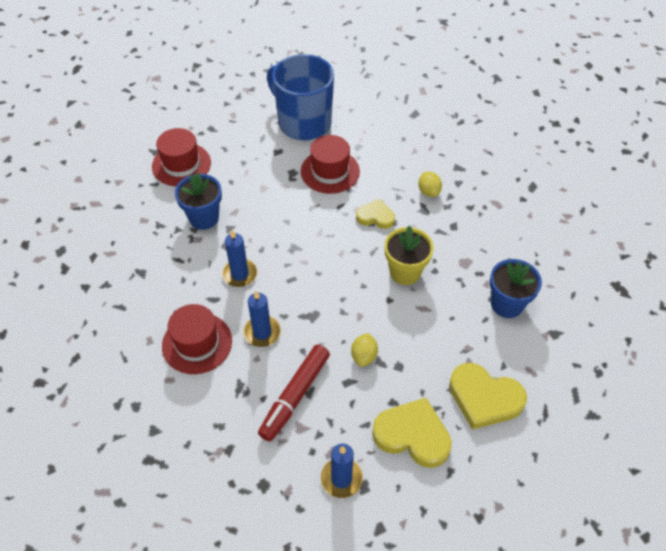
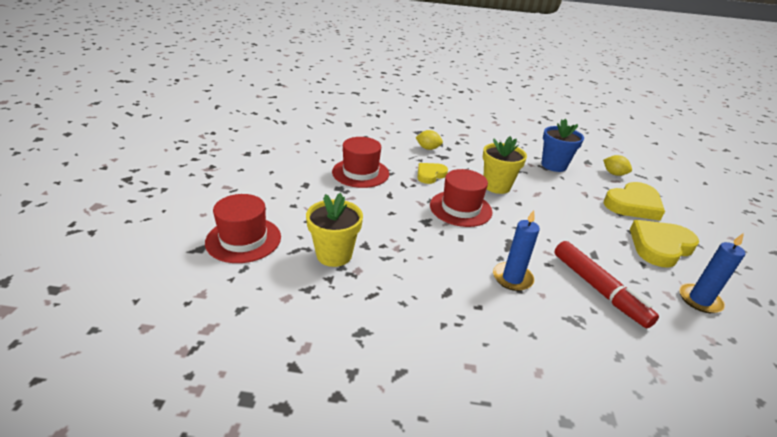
camera: 60 degrees left, 20 degrees down
(197, 343) = (499, 328): red hat -> red hat (460, 208)
(204, 218) = (334, 255): blue flower pot -> yellow flower pot
(240, 274) = (429, 262): blue candle -> none
(303, 123) = (291, 161): blue mug -> none
(364, 356) = (570, 236): yellow lemon -> yellow lemon (614, 174)

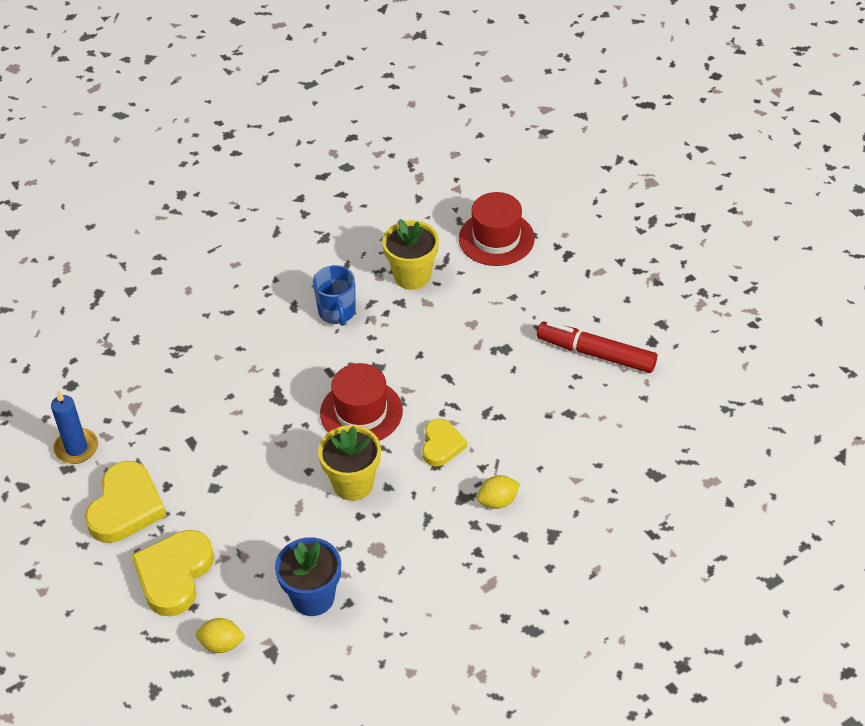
camera: 145 degrees right, 15 degrees up
(360, 173) = (514, 387): red hat -> none
(417, 267) = (337, 312): none -> blue mug
(512, 278) = (251, 356): blue candle -> none
(598, 289) = (172, 396): red marker -> red marker (596, 353)

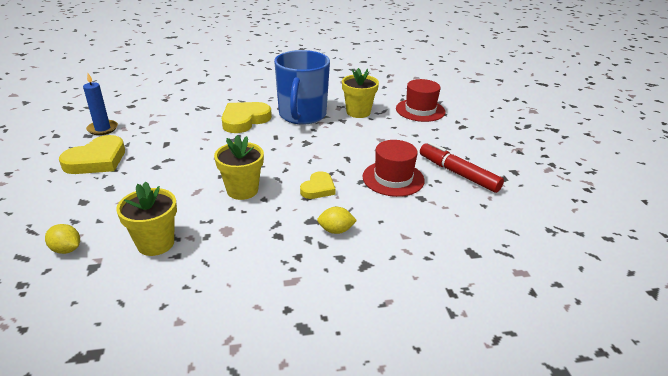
camera: 20 degrees right, 15 degrees down
(174, 575) = (83, 200): yellow heart -> yellow heart (244, 120)
(313, 597) = (155, 243): blue flower pot -> yellow flower pot
(337, 312) = (302, 115): blue mug -> blue mug, size x1.95
(361, 412) = (279, 158): red hat -> red hat (393, 178)

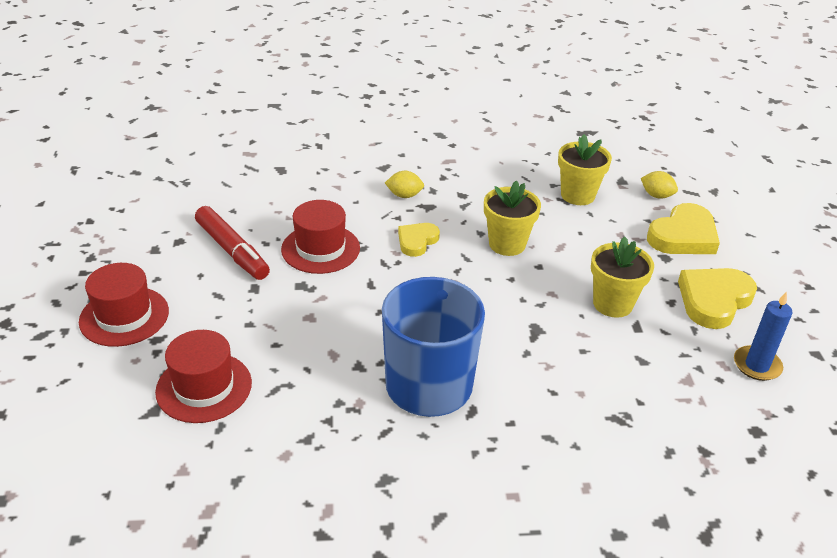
camera: 175 degrees left, 5 degrees up
(244, 120) = (531, 375): yellow heart -> yellow heart (683, 236)
(358, 112) = (324, 387): yellow flower pot -> yellow flower pot (612, 304)
(492, 135) = (124, 316): none -> red hat

